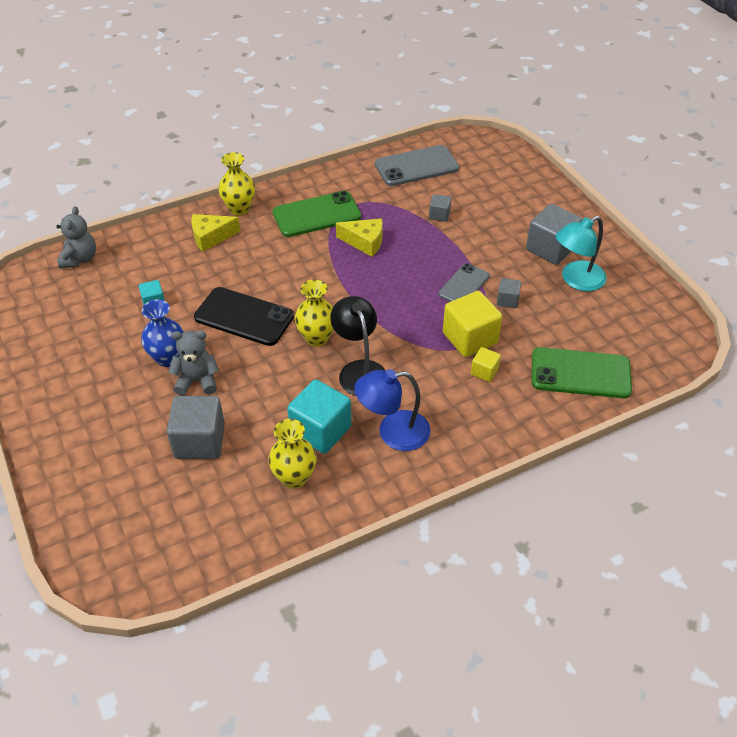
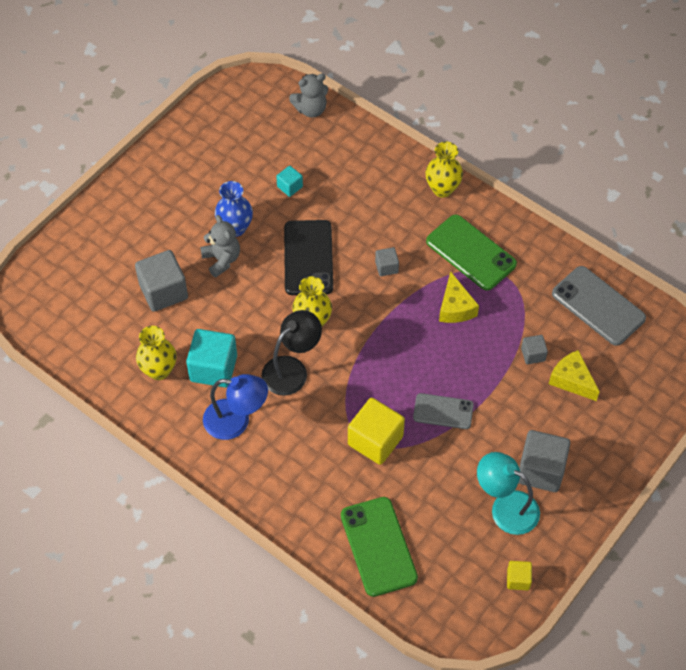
camera: 65 degrees right, 10 degrees up
(211, 237) = (391, 186): yellow cheese -> yellow cheese (572, 380)
(393, 432) = (236, 421): blue lamp -> blue lamp turned 135 degrees clockwise
(484, 371) = (340, 466): yellow cube -> yellow cube (518, 579)
(507, 300) = (442, 455): grey cube -> grey cube (386, 267)

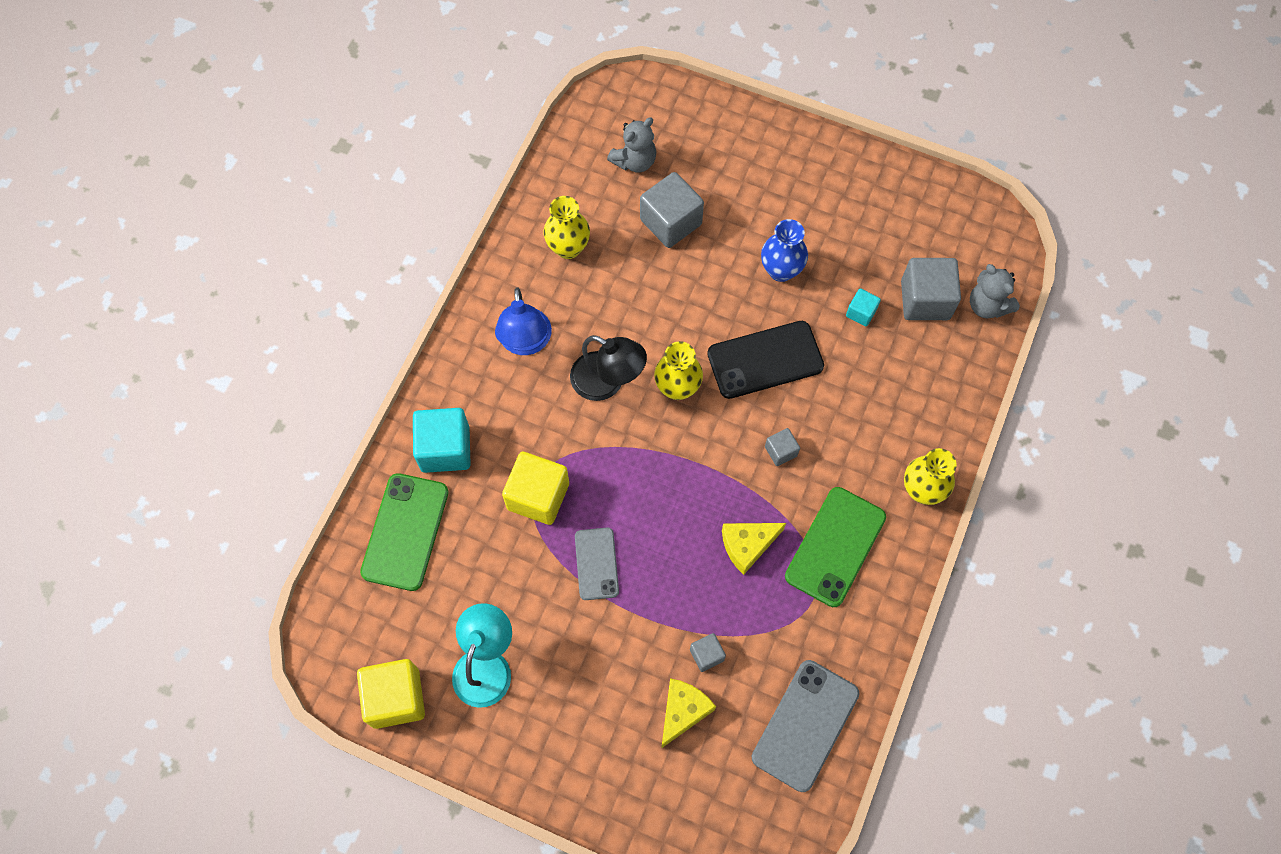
camera: 75 degrees right, 10 degrees up
(213, 368) = (586, 301): turquoise cube -> turquoise cube (445, 449)
(222, 260) = (732, 268): grey teddy bear -> grey teddy bear (634, 161)
(378, 546) = (405, 532): green phone -> green phone turned 45 degrees counterclockwise
(518, 579) = (396, 698): yellow cube -> yellow cube, size x1.96
(540, 470) = (545, 696): grey cube -> grey cube (925, 300)

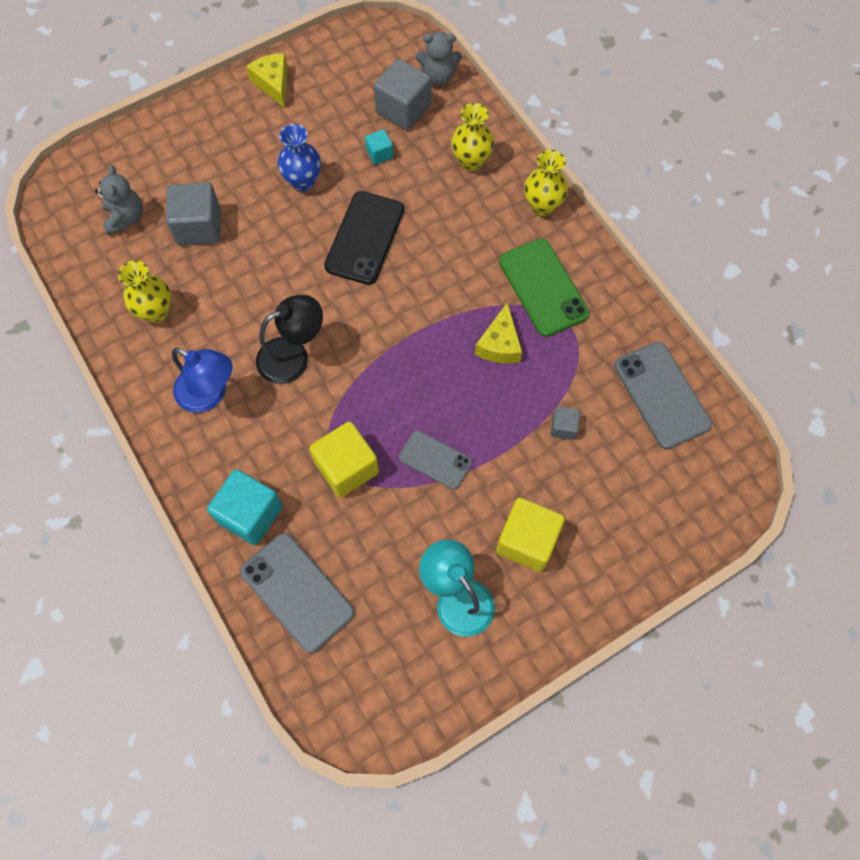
camera: 55 degrees left, 0 degrees up
(396, 698) = (434, 689): yellow cube -> yellow cube (527, 541)
(405, 532) = (297, 592): green phone -> grey phone
(677, 388) = (338, 310): yellow vase -> yellow vase (471, 161)
(683, 711) = (595, 472): yellow cheese -> yellow cheese (273, 84)
(781, 451) = (444, 274): grey cube -> none

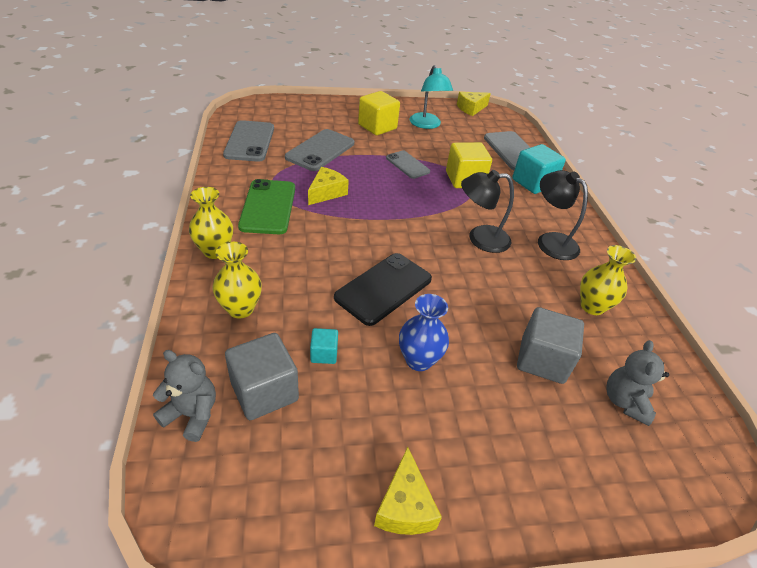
camera: 160 degrees left, 25 degrees down
(210, 394) = (550, 241): blue lamp -> black lamp
(407, 714) = (471, 108): none -> yellow cheese
(563, 427) = (320, 150): grey cube -> grey phone

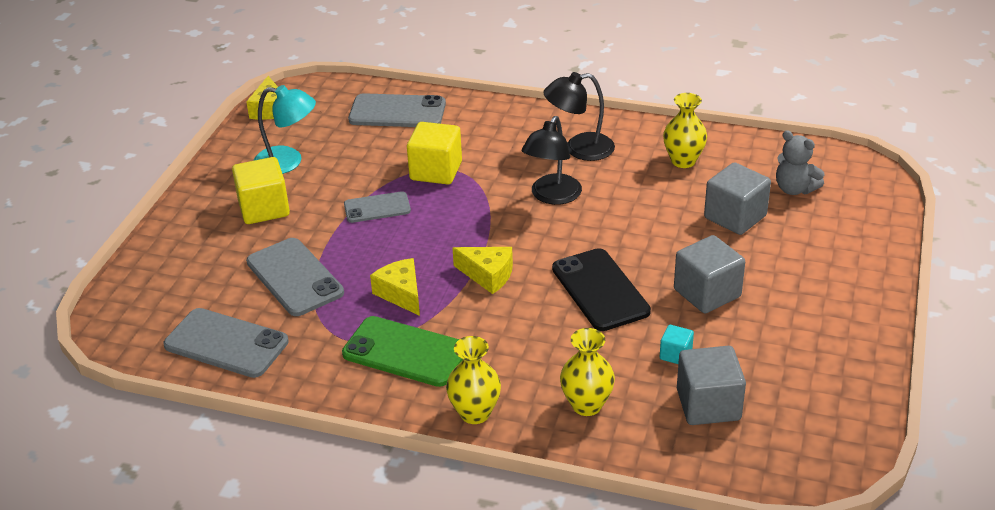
camera: 60 degrees left, 5 degrees down
(192, 414) = (719, 459): grey teddy bear -> none
(404, 506) = (850, 343): yellow cheese -> yellow cheese (488, 275)
(418, 360) = (707, 293): blue vase -> grey cube
(533, 183) = (471, 121): turquoise cube -> none

